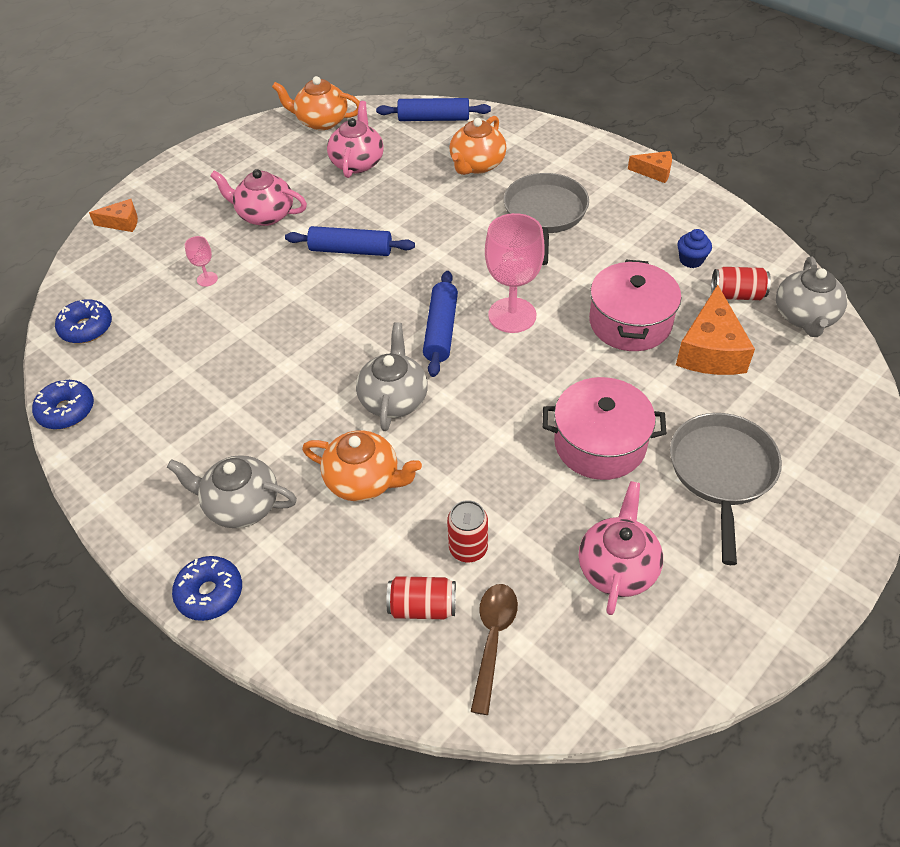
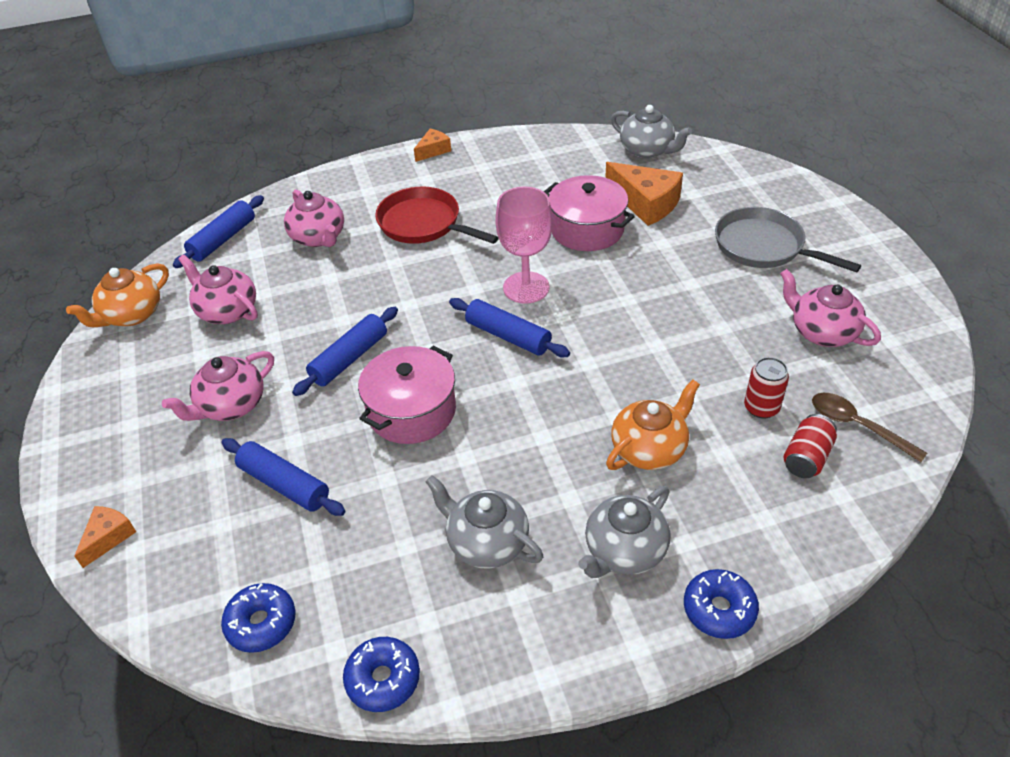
camera: 60 degrees left, 5 degrees down
(207, 279) = (284, 484): pink goblet -> blue rolling pin
(393, 399) = (567, 396): grey teapot -> grey teapot (486, 542)
(477, 165) = (318, 237): orange teapot -> pink teapot
(545, 214) = (424, 224): grey pan -> red pan
(600, 444) = (699, 294): pink pot -> pink pot (411, 411)
(691, 260) = (547, 174): blue cupcake -> none
(737, 295) = (601, 169): red can -> none

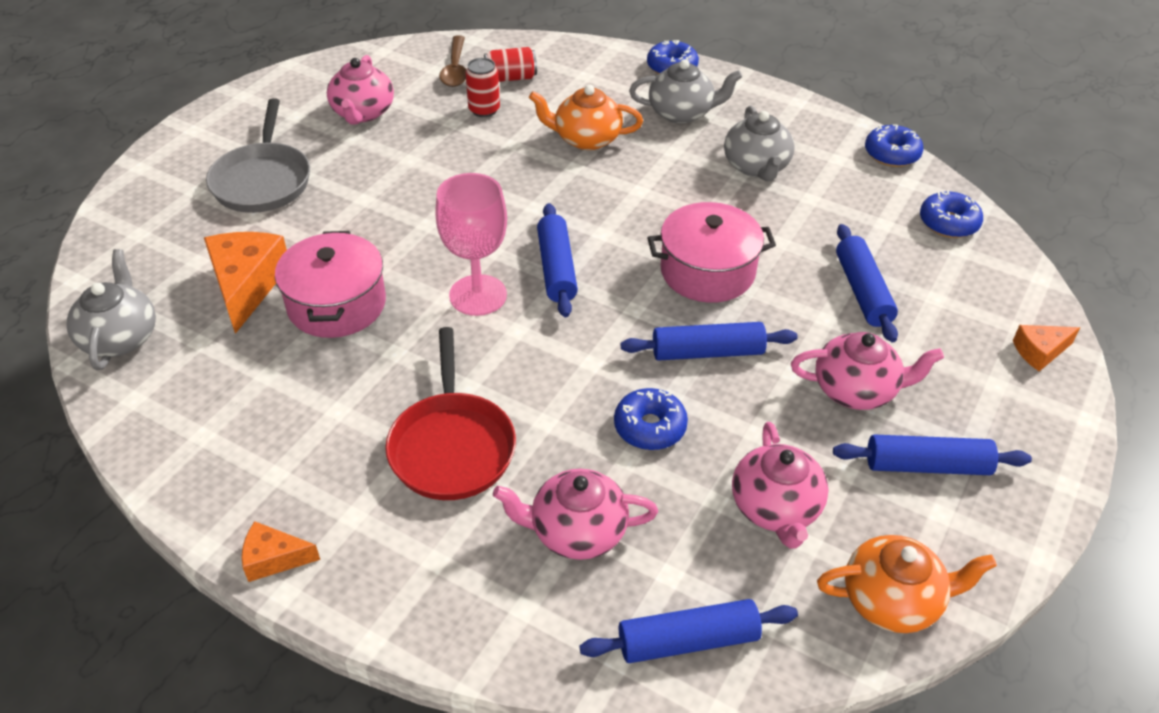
camera: 135 degrees left, 0 degrees up
(152, 392) = (927, 466): none -> blue rolling pin
(318, 237) = (576, 532): pink teapot -> pink teapot turned 105 degrees counterclockwise
(336, 298) = (650, 427): none -> blue donut

